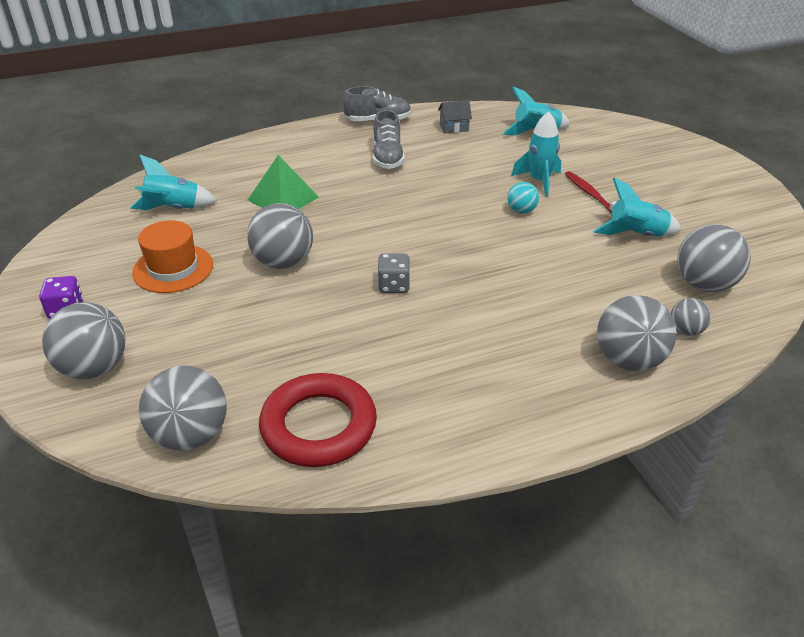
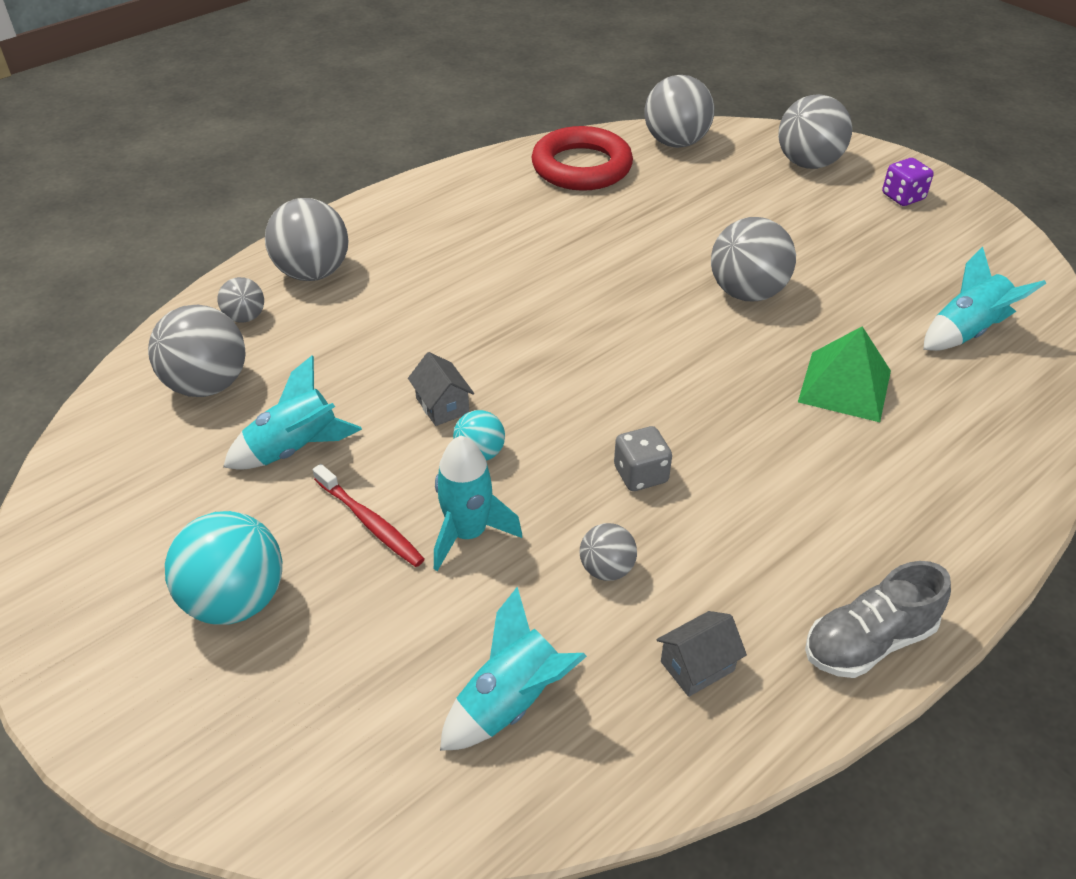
camera: 160 degrees right, 5 degrees up
(173, 268) = (859, 257): orange hat -> none
(387, 157) = (763, 523): grey shoe -> none
(393, 285) = (597, 294): grey dice -> grey dice (640, 474)
(475, 158) = (607, 569): none -> grey ball
(537, 238) = (442, 406): none -> grey house
(662, 180) = (236, 600): none -> turquoise ball

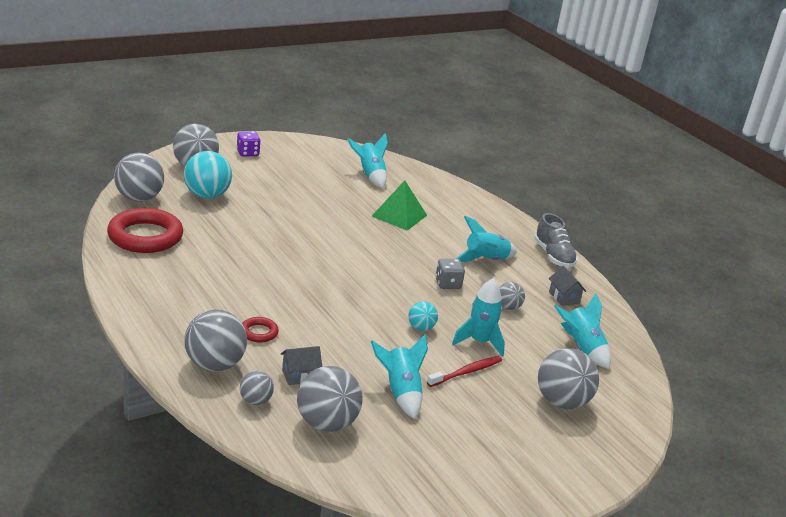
camera: 85 degrees left, 15 degrees down
(236, 600) = (516, 425): turquoise ball -> turquoise ball (207, 195)
(398, 294) = (259, 332): none -> red ring
(442, 406) = (377, 333): grey house -> grey house (300, 375)
(747, 292) = (313, 219): grey ball -> grey ball (561, 402)
(767, 523) = (486, 260): none -> turquoise rocket

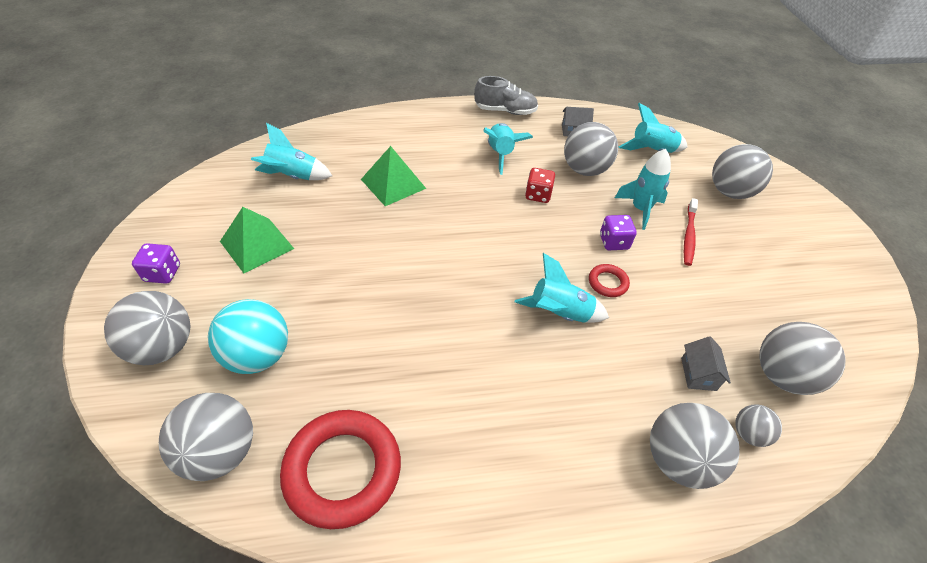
camera: 65 degrees left, 20 degrees up
(259, 332) = (611, 390): red ring -> red ring (607, 283)
(293, 176) = (256, 245): none -> green pyramid
(400, 392) = (723, 296): turquoise rocket -> turquoise rocket (559, 313)
(421, 328) = (614, 242): turquoise ball -> purple dice
(448, 284) = (538, 195): grey dice -> red dice
(466, 372) = (689, 236): red toothbrush -> red toothbrush turned 150 degrees counterclockwise
(508, 307) = (584, 170): grey ball -> grey ball, size x1.88

